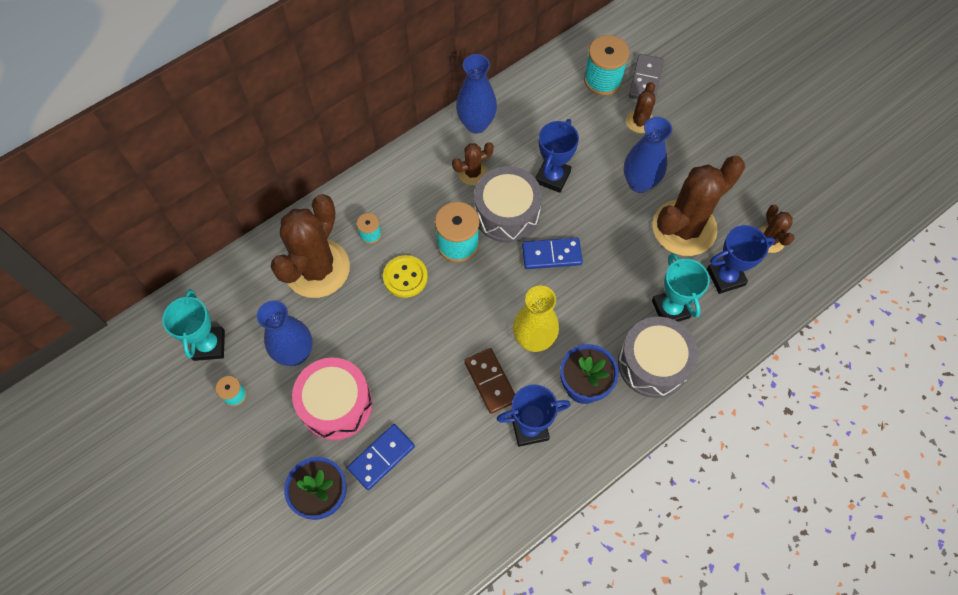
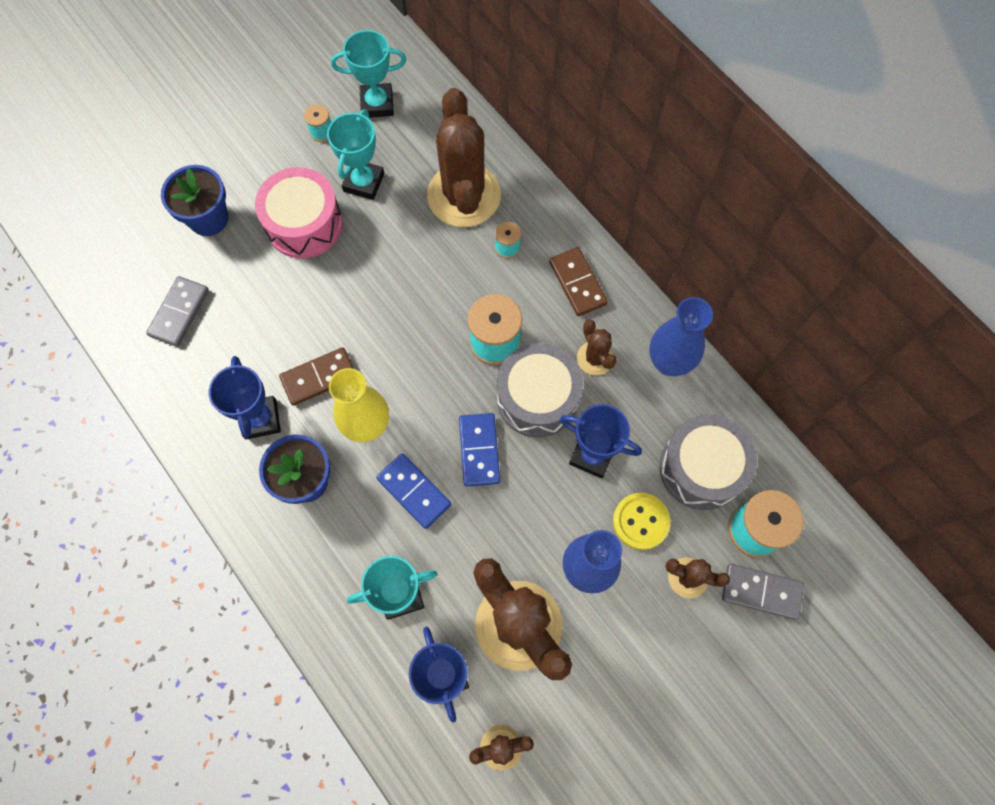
camera: 90 degrees right, 5 degrees up
(295, 353) = (364, 182): blue vase -> turquoise trophy
(317, 268) = (464, 195): brown cactus -> brown cactus turned 60 degrees clockwise
(381, 457) = (243, 269): blue domino -> blue domino (414, 491)
(405, 277) = (451, 285): yellow button -> yellow button (640, 521)
(406, 183) = (578, 283): none -> brown domino
(425, 514) = (179, 313): none -> grey domino
(653, 363) = (329, 566): grey drum -> grey drum (701, 468)

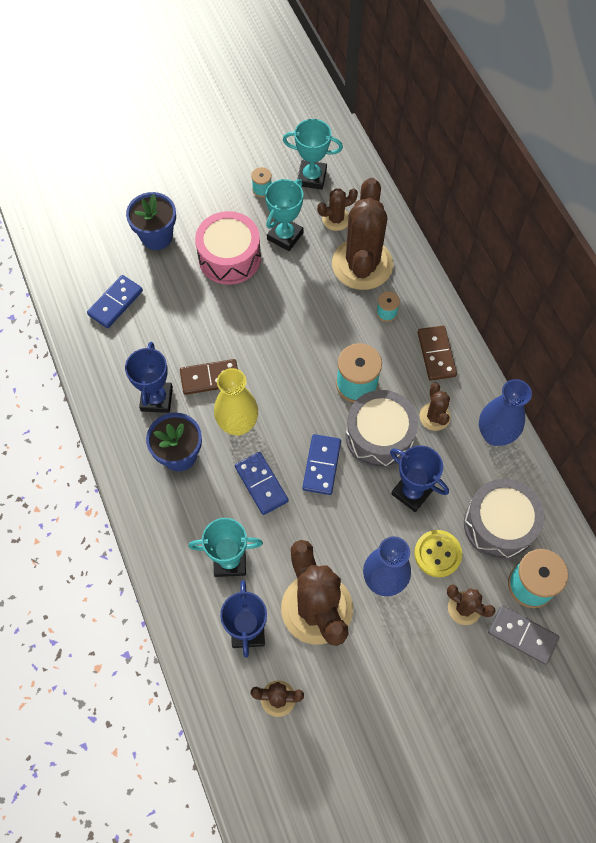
camera: 15 degrees right, 5 degrees down
(179, 313) = (115, 303): grey domino -> blue domino
(419, 148) = (336, 219): none -> brown cactus

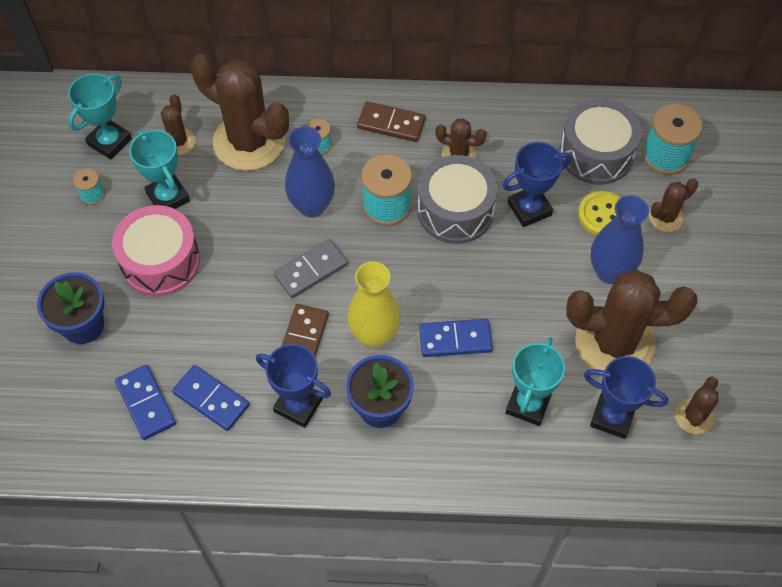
camera: 65 degrees left, 5 degrees down
(322, 465) = (462, 275): blue domino -> blue domino (211, 399)
(495, 434) = (503, 115): blue vase -> blue vase (312, 206)
(522, 635) = (710, 183): grey domino -> grey domino (311, 270)

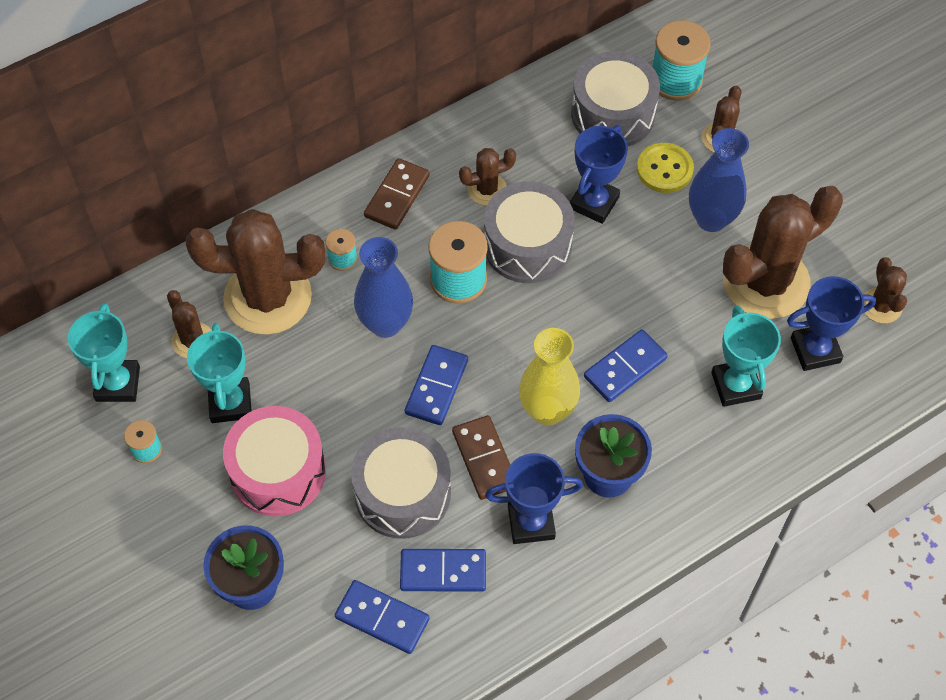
camera: 35 degrees left, 0 degrees up
(168, 197) = (230, 403): turquoise trophy -> turquoise trophy turned 60 degrees clockwise
(228, 328) = (402, 493): none -> grey drum
(311, 270) = (437, 387): grey domino -> blue domino
(391, 124) = (397, 196): brown domino -> brown domino turned 45 degrees counterclockwise

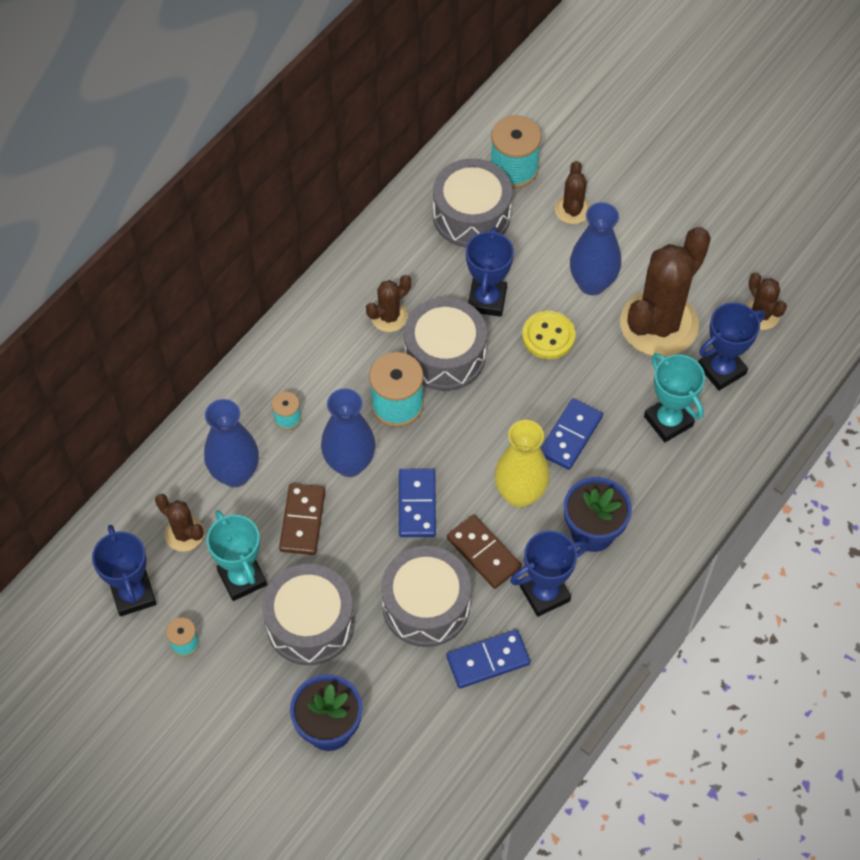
camera: 20 degrees left, 0 degrees up
(118, 384) = (133, 594): turquoise trophy -> blue trophy
(268, 297) = (235, 474): brown cactus -> blue vase
(278, 471) = (310, 623): pink drum -> grey drum
(382, 618) = (452, 717): blue domino -> none
(397, 196) = (312, 347): brown domino -> brown domino (302, 520)
(664, 169) = (535, 252): yellow button -> yellow button (548, 336)

